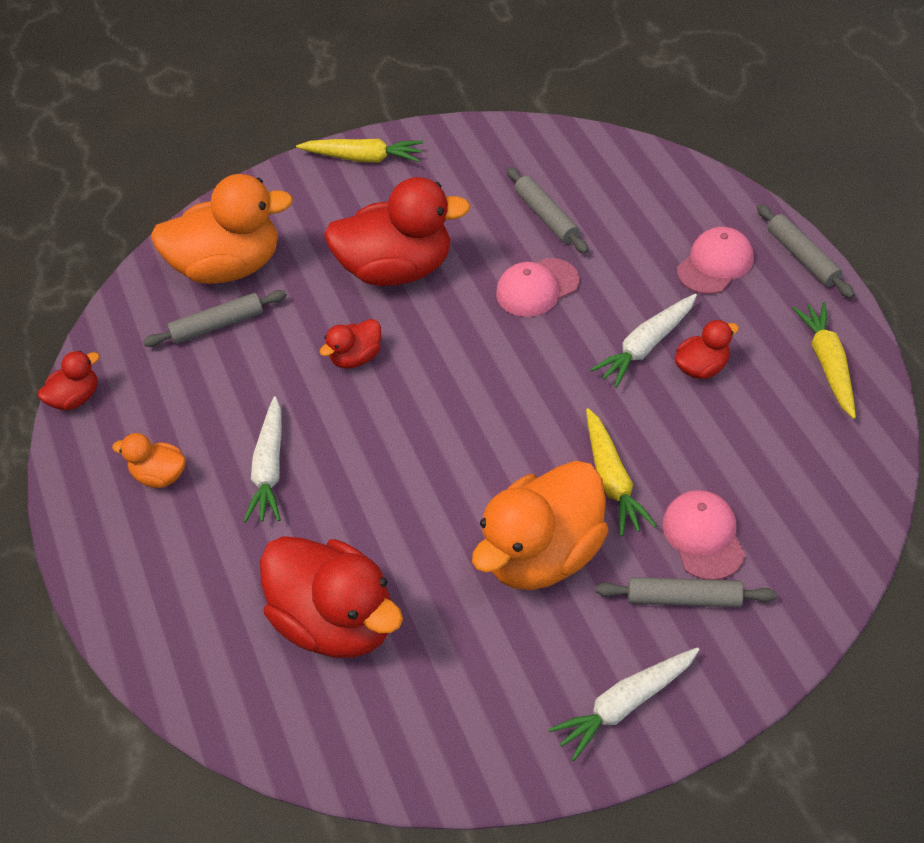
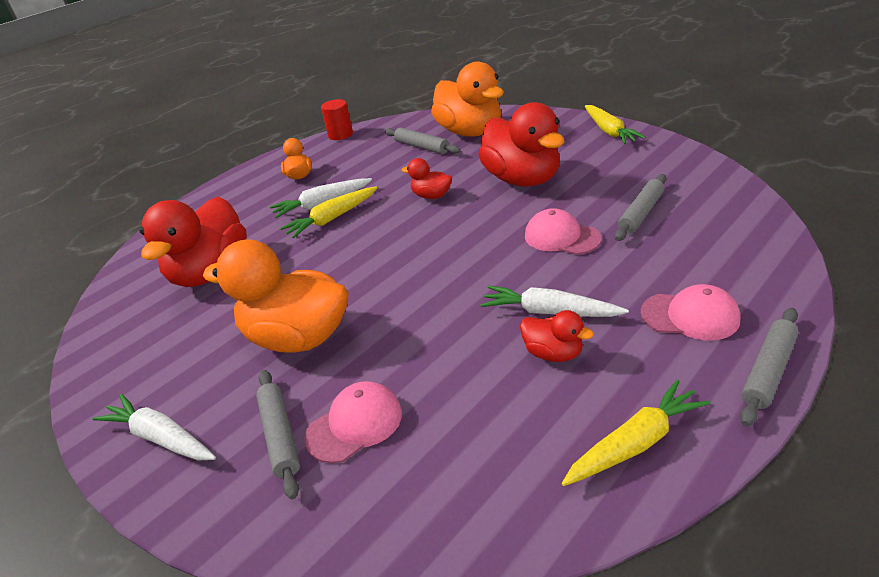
camera: 65 degrees right, 15 degrees down
(76, 398) = (340, 135): red duck -> red cylinder
(612, 480) = (390, 347): yellow carrot -> yellow carrot (332, 219)

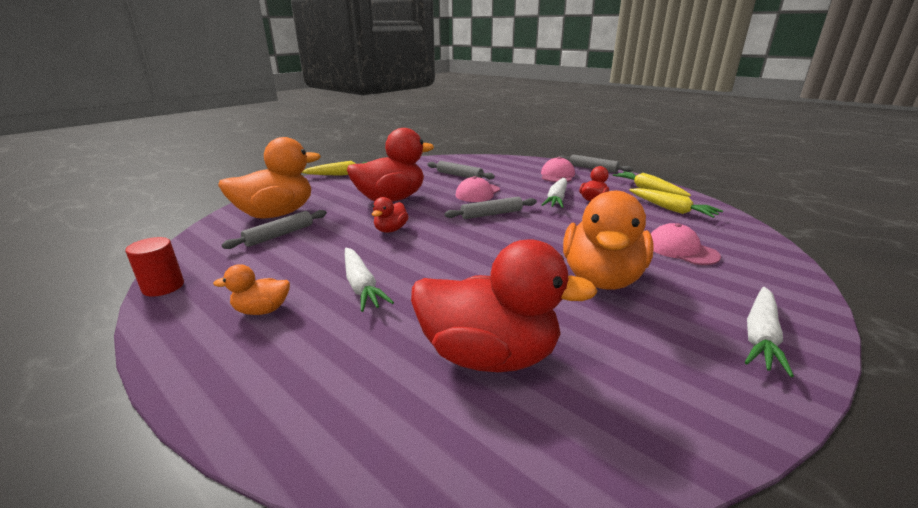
camera: 95 degrees left, 10 degrees down
(280, 436) = (711, 275): grey rolling pin -> grey rolling pin (491, 214)
(332, 219) = (401, 277): yellow carrot -> yellow carrot (671, 209)

